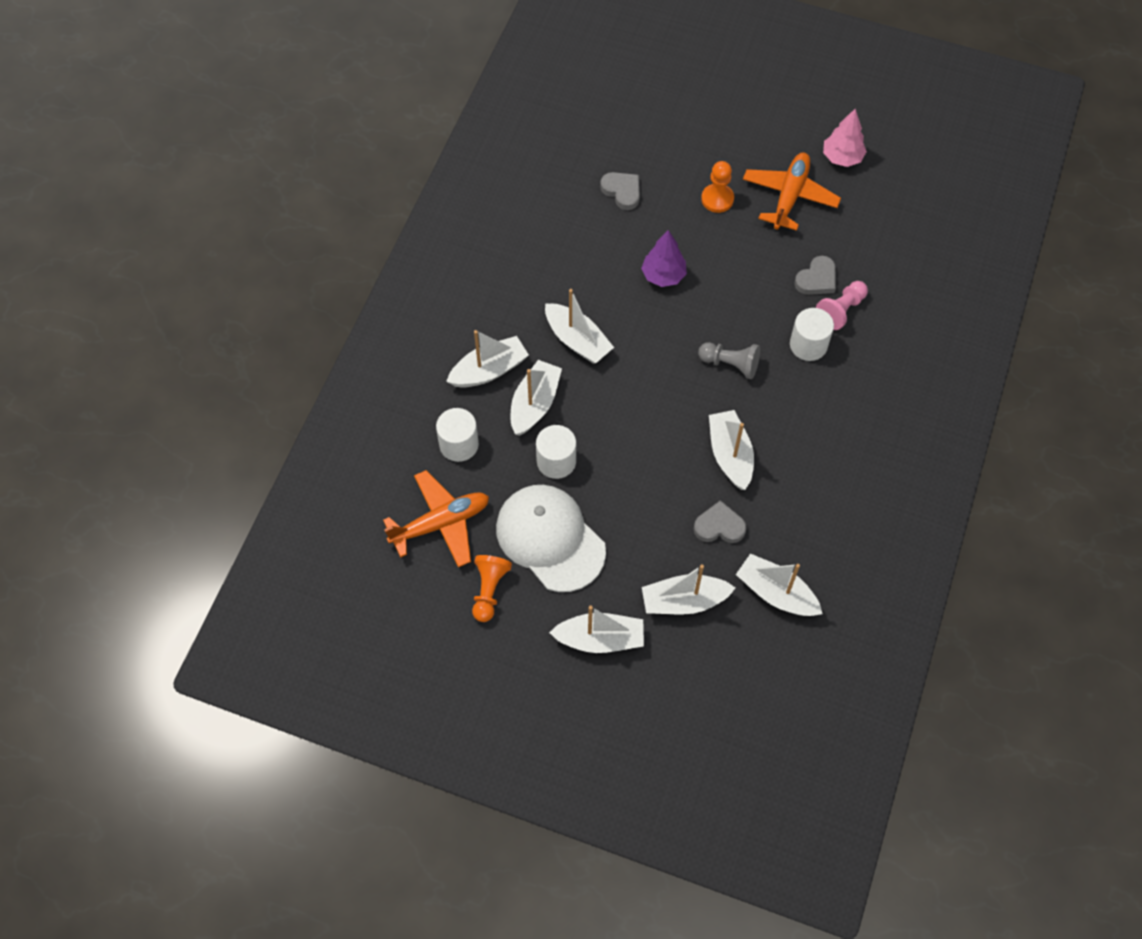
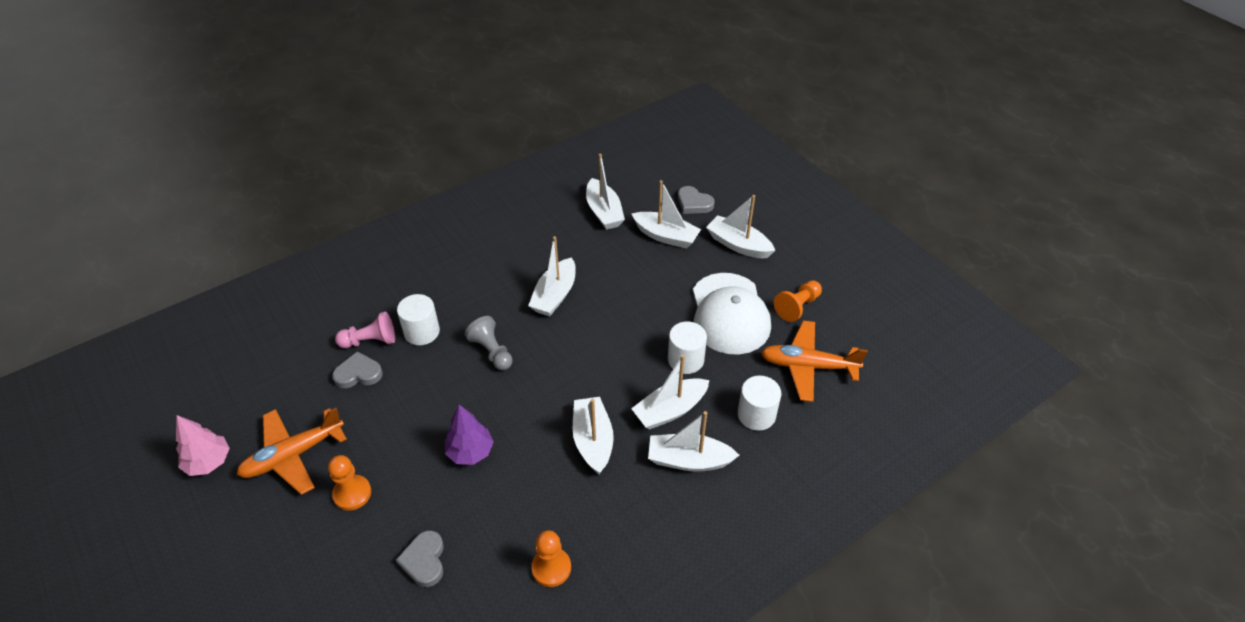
camera: 145 degrees left, 15 degrees down
(531, 237) = (551, 568): none -> orange pawn
(719, 526) = (604, 261): grey heart -> grey heart (694, 203)

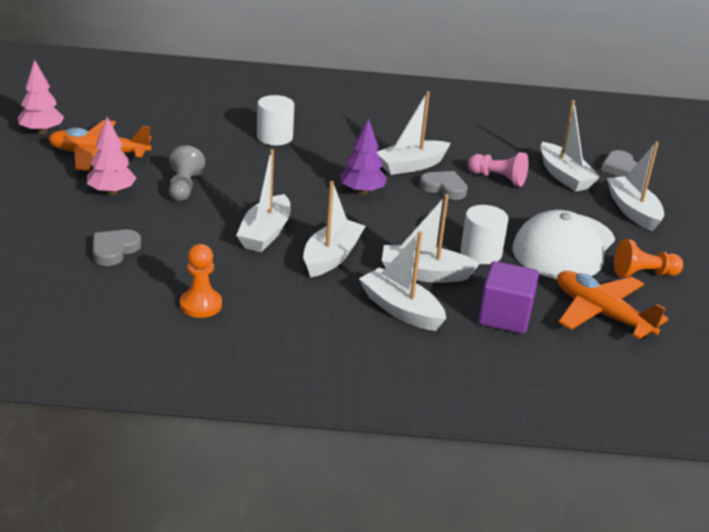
camera: 35 degrees right, 15 degrees down
(352, 493) = (112, 192): orange pawn -> pink tree
(358, 373) = (198, 137): grey heart -> grey heart (444, 188)
(370, 341) = (229, 125): pink pawn -> pink pawn (498, 178)
(470, 452) = (224, 214): purple tree -> purple tree (362, 191)
(492, 351) = (315, 171): grey pawn -> grey pawn (184, 187)
(604, 212) = (523, 139): white boat -> white boat (265, 233)
(756, 415) = (504, 316): white cylinder -> purple cube

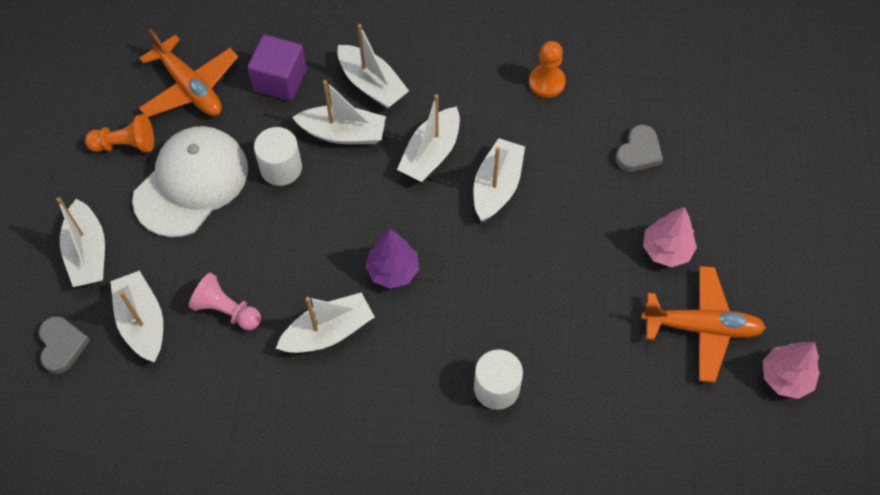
camera: 175 degrees left, 30 degrees up
(184, 187) = (591, 265): grey pawn -> none
(444, 188) = (296, 284): grey heart -> none

